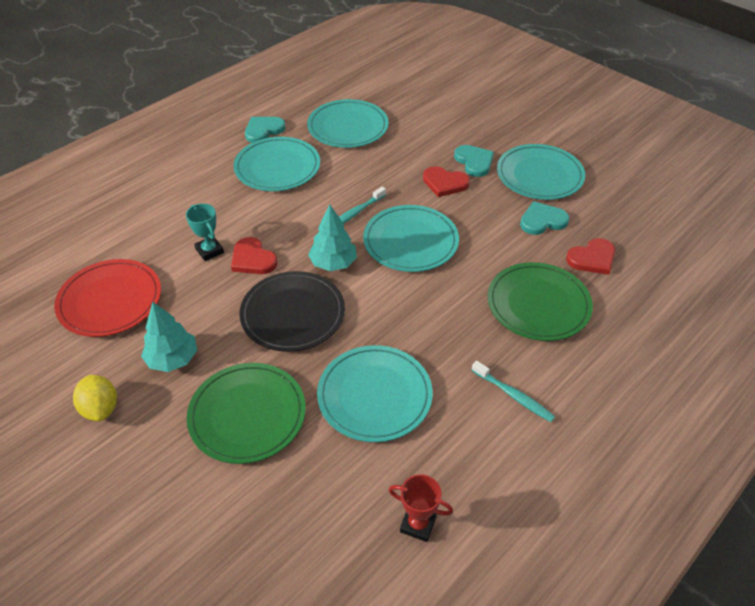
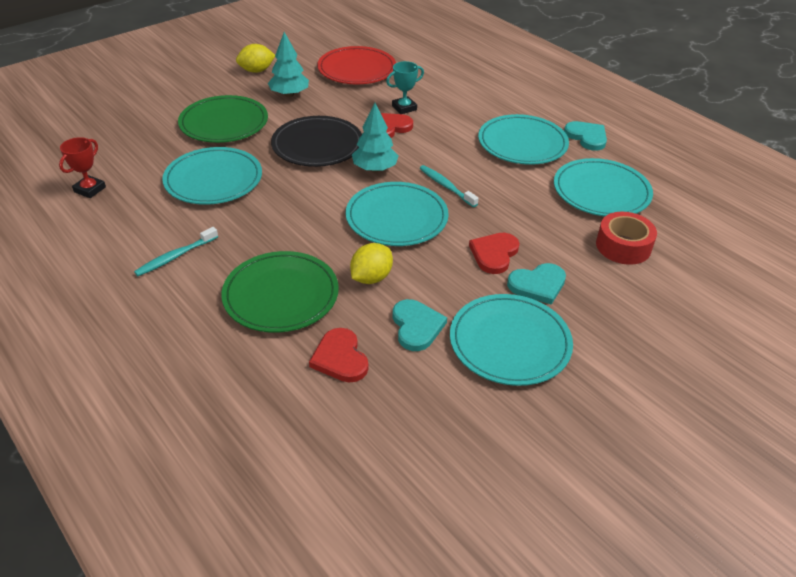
camera: 95 degrees right, 5 degrees down
(417, 121) = (623, 246): none -> red tape
(496, 250) = (371, 278): none -> yellow lemon

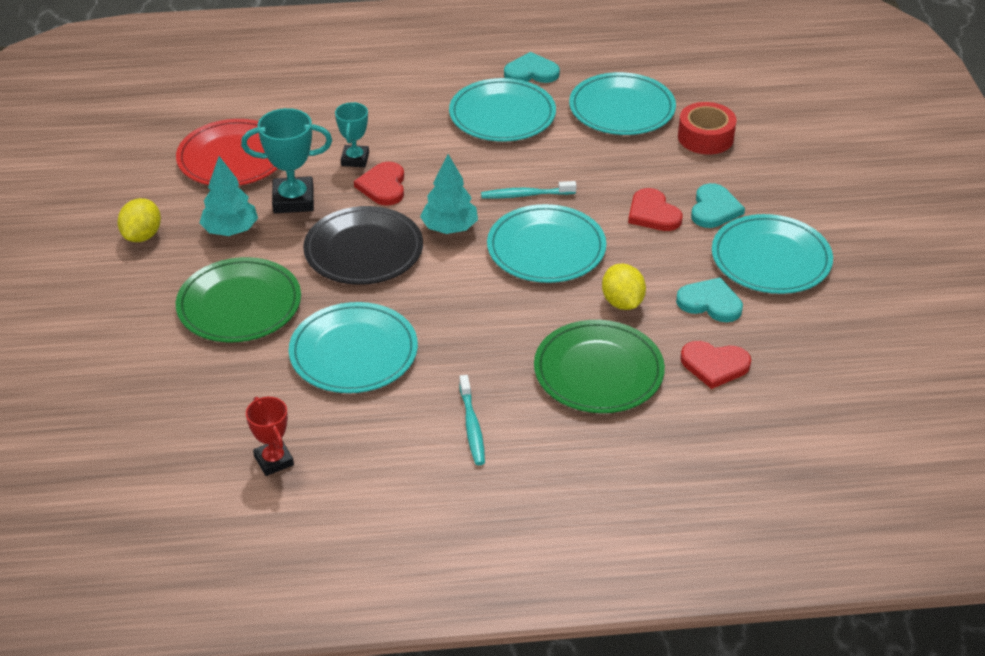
camera: 55 degrees left, 0 degrees up
(340, 103) = (293, 200): none -> turquoise trophy

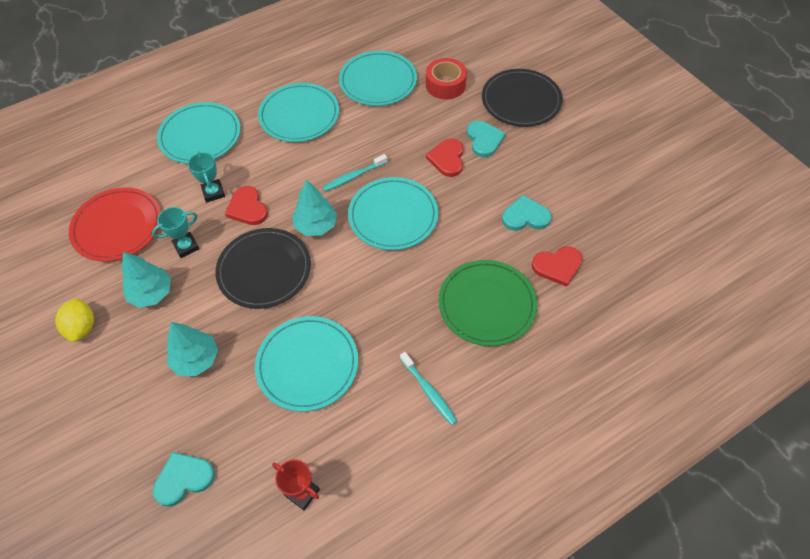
camera: 25 degrees left, 15 degrees up
(239, 305) = (196, 359): green plate -> turquoise tree
(293, 200) = (186, 246): turquoise trophy -> turquoise trophy, size x0.64
(531, 72) = (299, 73): turquoise heart -> turquoise heart (183, 479)
(622, 302) = (469, 240): yellow lemon -> none
(653, 213) = (447, 159): red heart -> red heart turned 60 degrees clockwise
(771, 259) = (542, 165): turquoise plate -> turquoise plate (200, 136)
(793, 183) = (521, 101): none -> black plate

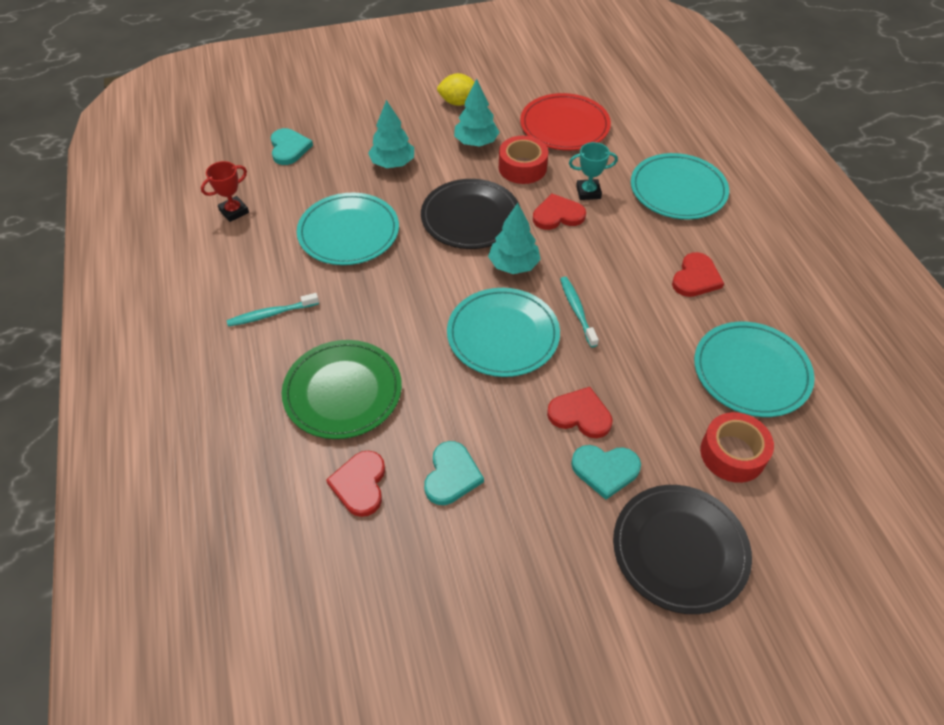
camera: 105 degrees right, 5 degrees down
(186, 246) = (522, 167): turquoise trophy -> red tape
(299, 115) = (696, 278): turquoise plate -> red heart

